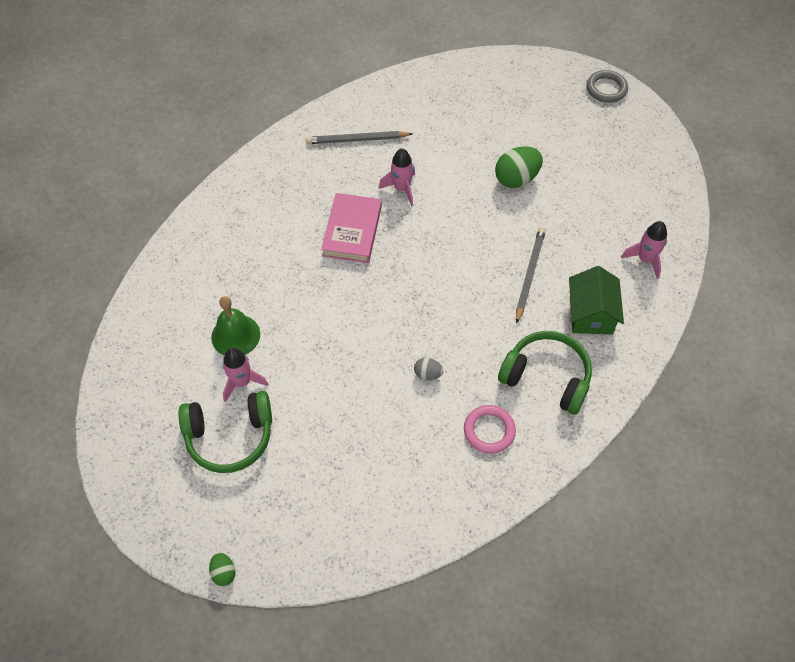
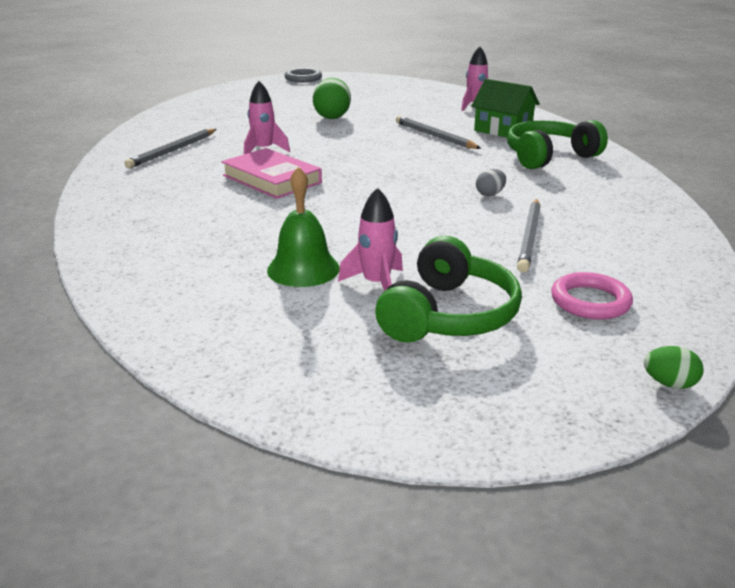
camera: 55 degrees left, 30 degrees down
(367, 432) = (529, 237): none -> grey pencil
(489, 431) = (584, 189): pink ring -> pink ring (590, 301)

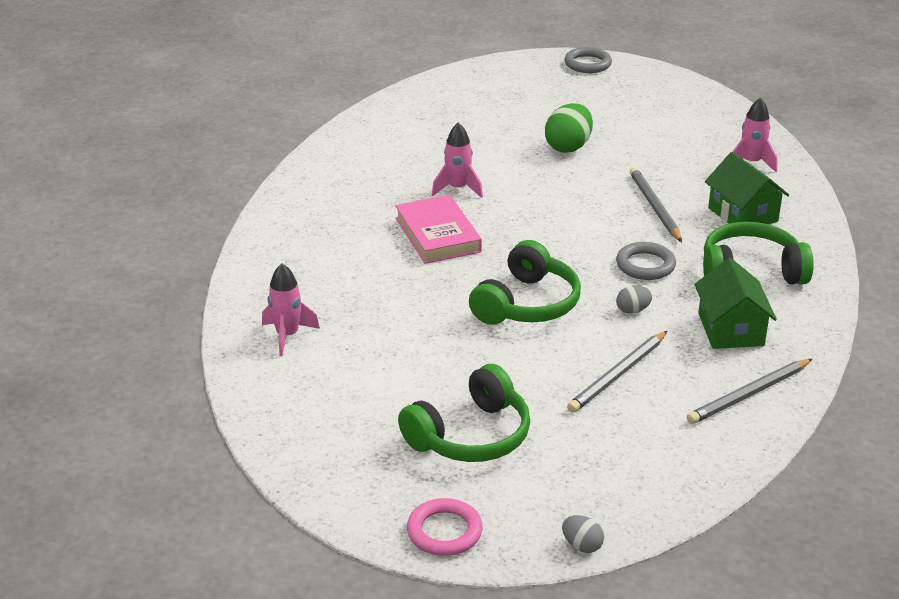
camera: 25 degrees right, 5 degrees up
(173, 151) = (370, 168): grey pencil -> grey pencil (748, 394)
(303, 269) = (391, 355): green bell -> none
(376, 284) = (438, 388): pink rocket -> pink rocket (287, 336)
(397, 207) = (527, 304): none -> green headphones
(467, 167) = (645, 265): none -> grey ring
(579, 191) = (730, 329): none -> green house
(590, 301) = (600, 458): pink ring -> pink ring (444, 531)
(669, 384) = (582, 546): green egg -> grey egg

